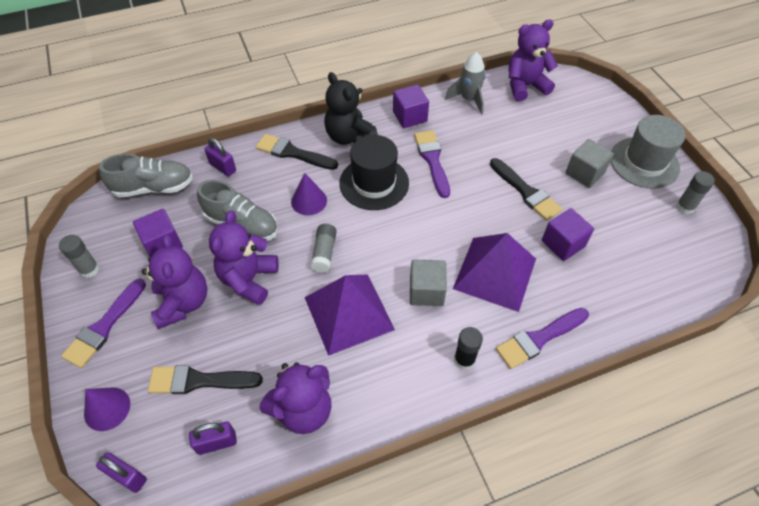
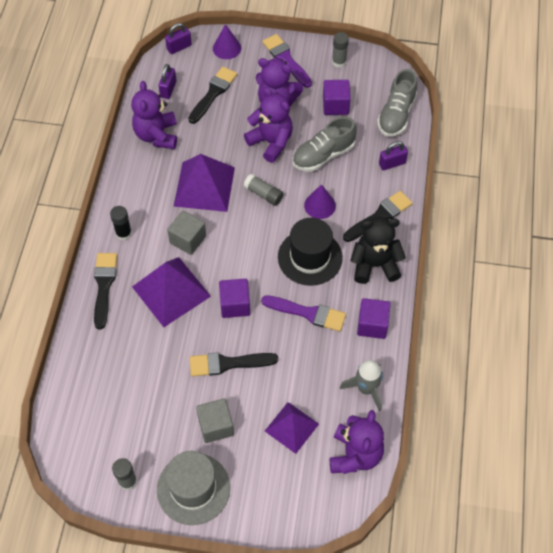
camera: 120 degrees right, 5 degrees up
(539, 128) = (291, 427): none -> purple pyramid
(539, 339) = (104, 286): purple brush -> black brush
(563, 244) = (162, 355): purple cube -> purple cube (235, 305)

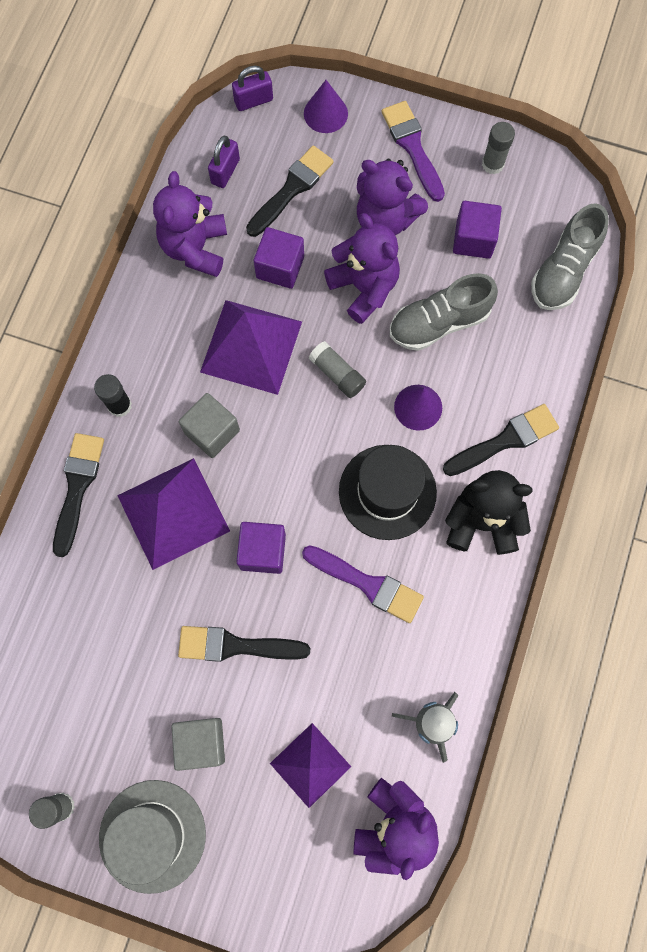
camera: 10 degrees right, 15 degrees up
(372, 325) = (459, 620): purple cube -> purple cube (280, 267)
(392, 163) = (541, 354): purple padlock -> none

